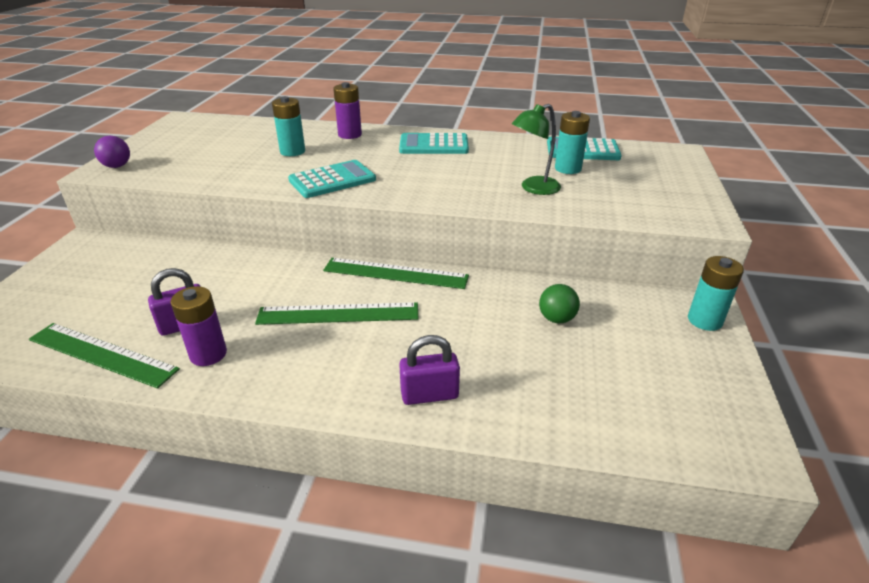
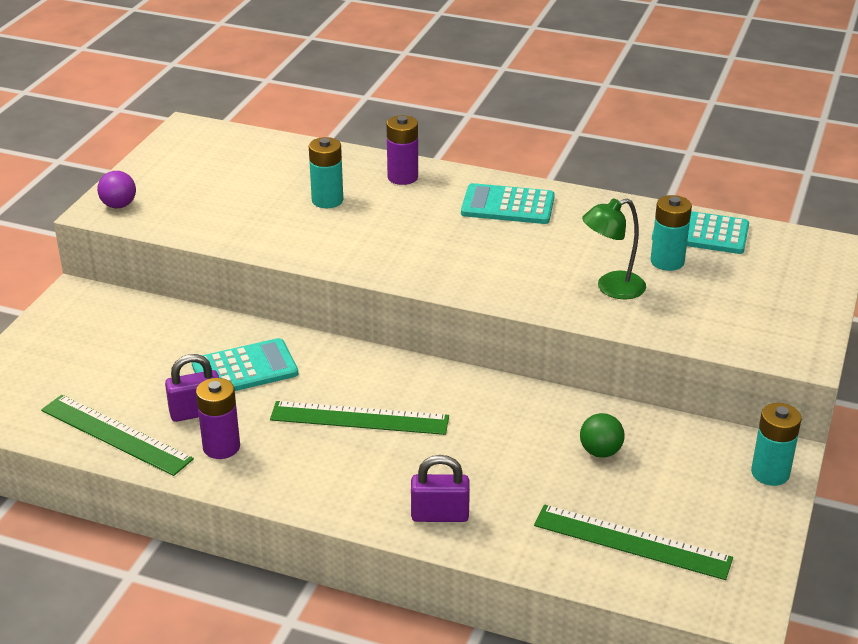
camera: 10 degrees right, 0 degrees up
(332, 180) = (371, 251): turquoise calculator -> turquoise calculator (244, 369)
(395, 273) = (431, 376): green ruler -> green ruler (632, 542)

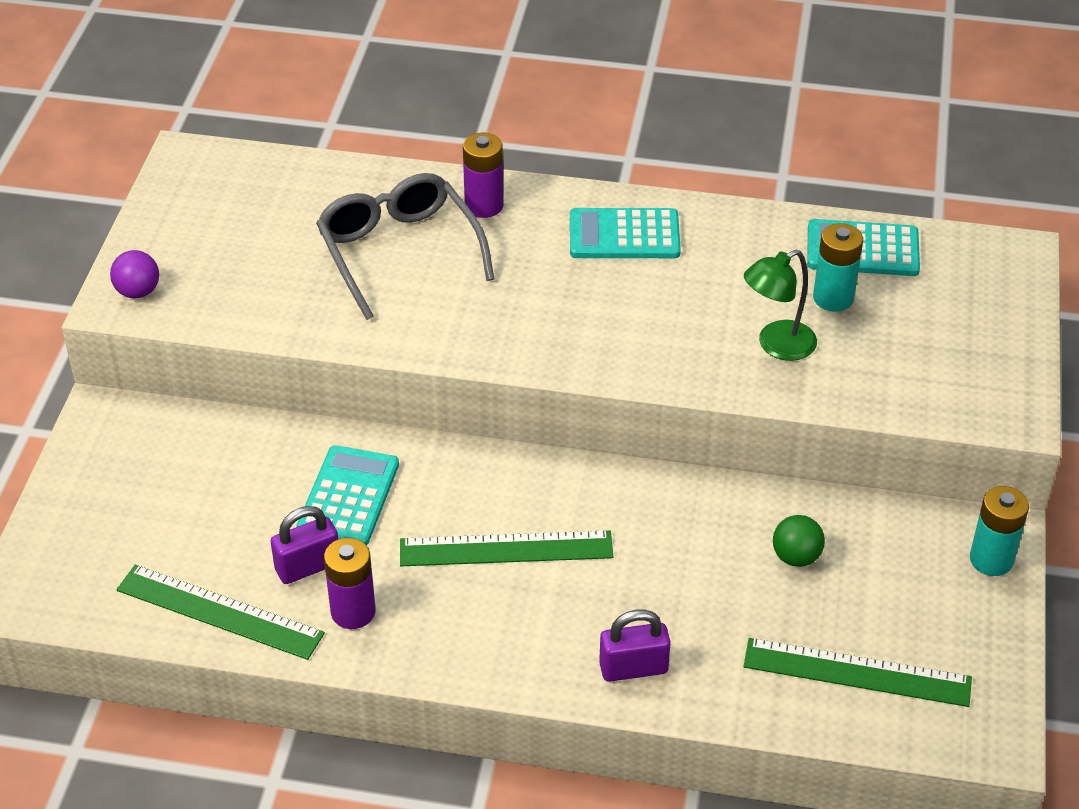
camera: 10 degrees left, 10 degrees up
(244, 369) = (348, 497): turquoise calculator -> turquoise calculator turned 45 degrees counterclockwise
(327, 200) = (400, 253): turquoise battery -> grey glasses

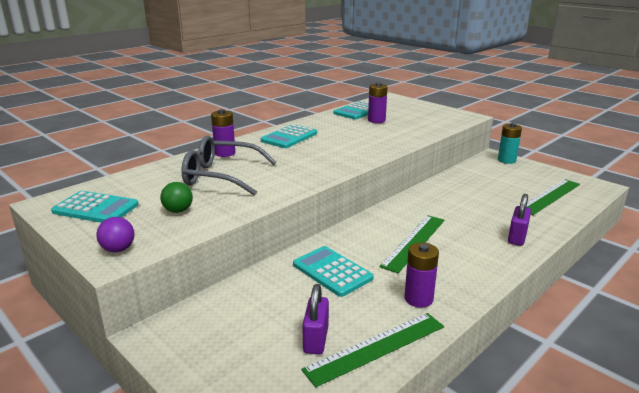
camera: 55 degrees left, 20 degrees down
(209, 206) = (96, 208): none -> turquoise calculator
(308, 566) = (370, 302): purple padlock -> purple padlock (316, 339)
(776, 345) = (390, 133): green lamp -> none
(796, 557) = (477, 187): green ball -> green ball (178, 211)
(833, 298) = (376, 120): turquoise battery -> purple battery

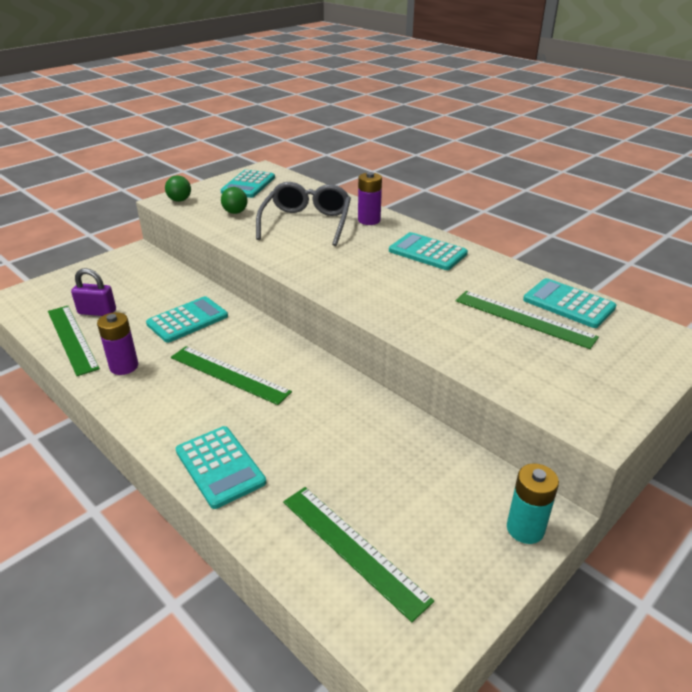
camera: 90 degrees right, 10 degrees up
(118, 249) = (179, 200): purple ball -> green ball
(376, 120) = (524, 318): purple battery -> green ruler
(517, 237) = (220, 466): purple padlock -> turquoise calculator

